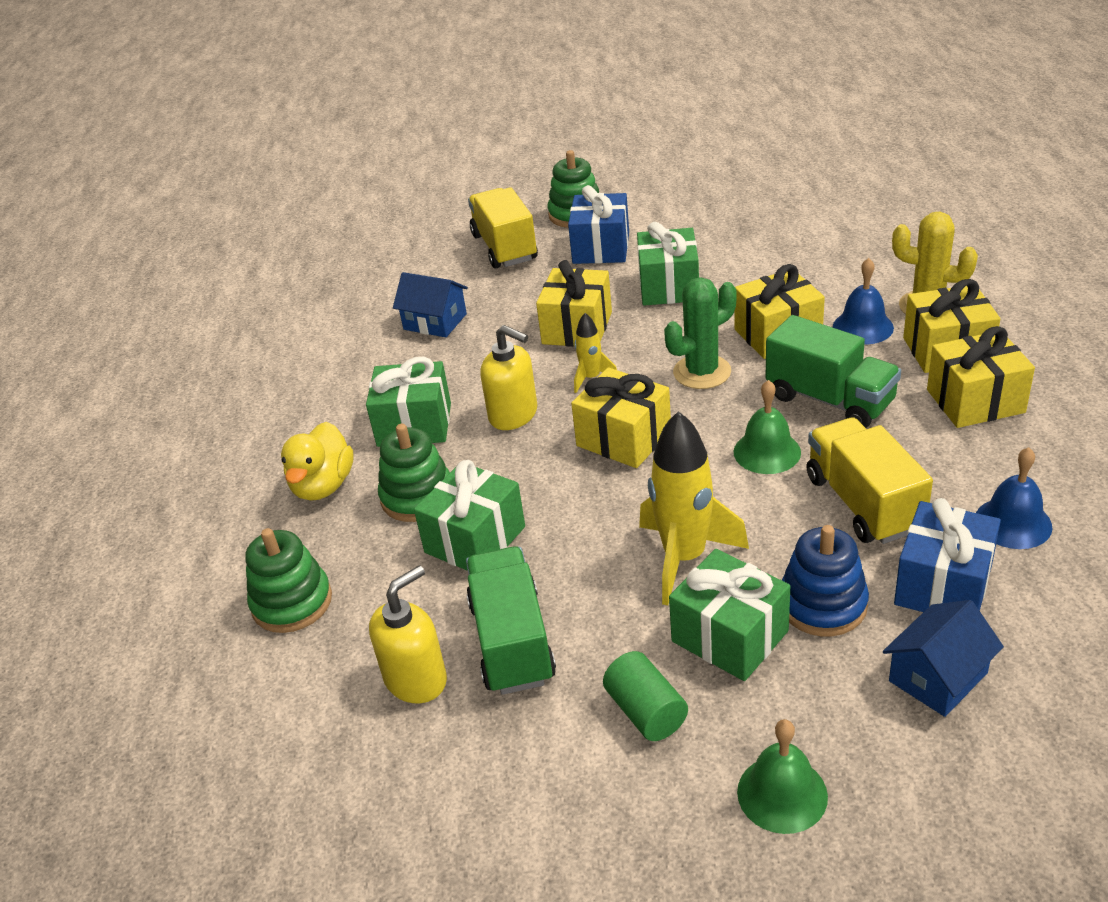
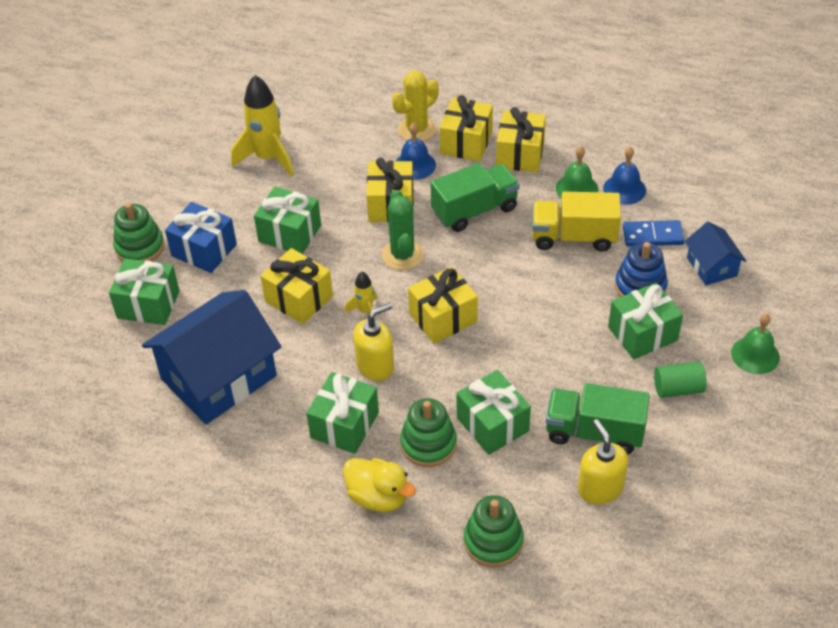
camera: 70 degrees left, 10 degrees up
(435, 321) = (218, 377): blue house -> blue house, size x2.05
(504, 247) = (148, 304): yellow truck -> green gift
(684, 558) = (571, 329): yellow rocket -> yellow rocket (268, 158)
(767, 452) = (503, 257): green bell -> green bell (577, 188)
(943, 585) = (653, 236): blue gift -> blue domino

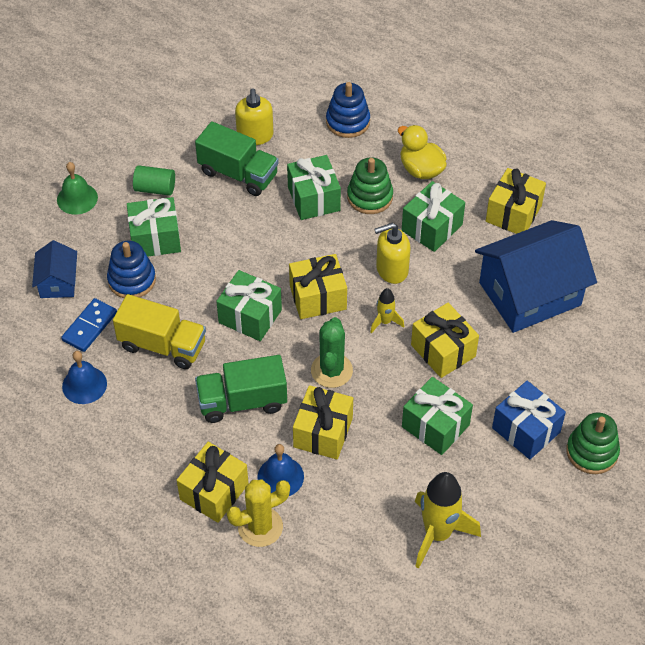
camera: 165 degrees left, 5 degrees up
(148, 304) = (587, 383): green gift -> green gift (250, 316)
(493, 541) = (348, 122): green stacking toy -> blue stacking toy
(520, 154) = (164, 458): yellow gift -> yellow gift (513, 213)
(577, 188) = (130, 399): green bell -> none
(653, 236) = (89, 326): blue domino -> blue domino turned 75 degrees counterclockwise

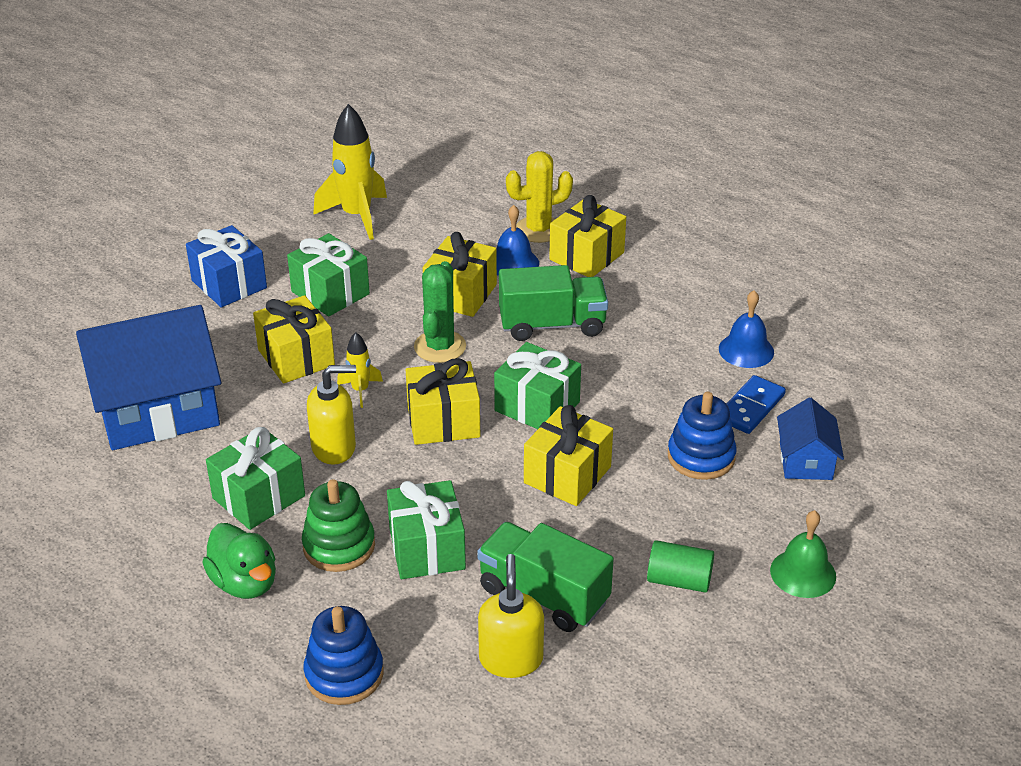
camera: 175 degrees left, 15 degrees down
(155, 239) = (672, 507): green gift -> none
(162, 345) = (652, 383): yellow truck -> none
(421, 169) = (245, 583): yellow duck -> green duck
(513, 213) = (129, 509): yellow gift -> yellow gift (567, 475)
(592, 452) = (165, 264): green stacking toy -> none

